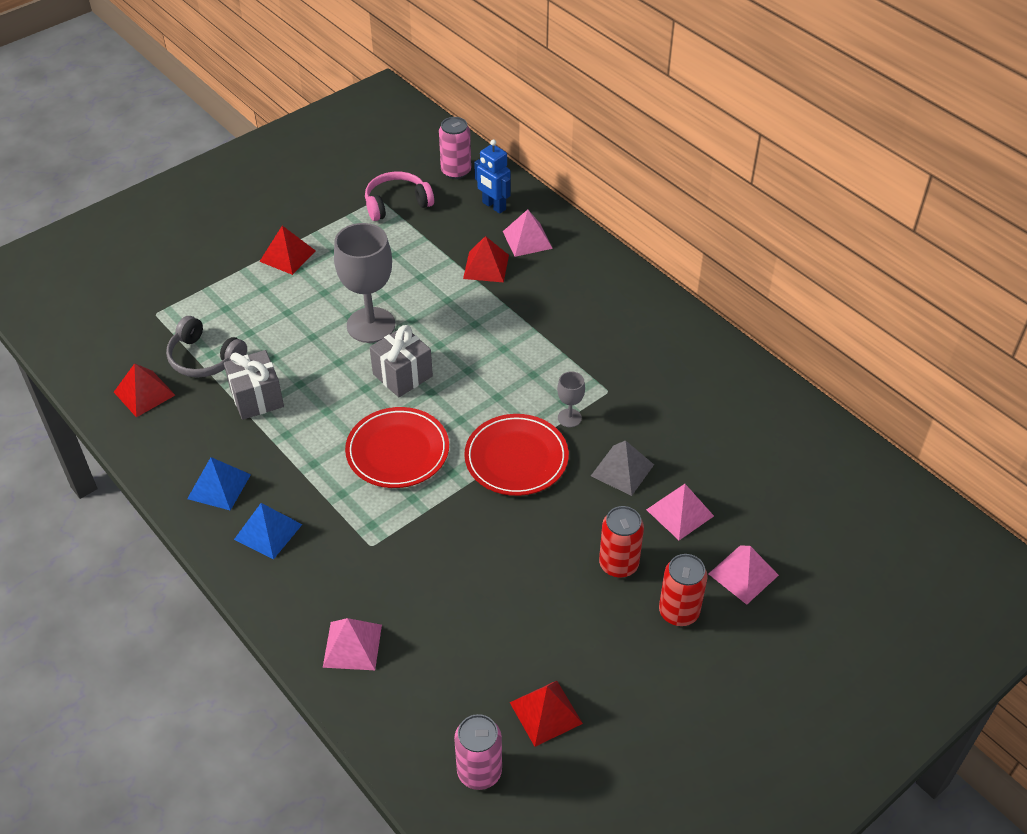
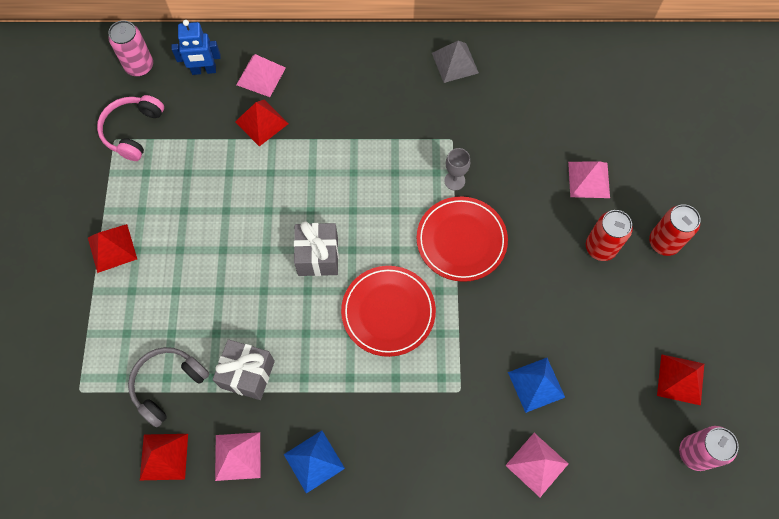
camera: 50 degrees left, 20 degrees up
(205, 358) = (168, 385): grey headphones -> grey headphones turned 150 degrees clockwise
(268, 532) = (388, 454): blue pyramid -> blue pyramid (536, 384)
(371, 325) = (247, 242): grey goblet -> none
(622, 470) = (526, 184): grey pyramid -> grey pyramid (455, 63)
(743, 574) = (664, 183): pink pyramid -> pink pyramid (237, 456)

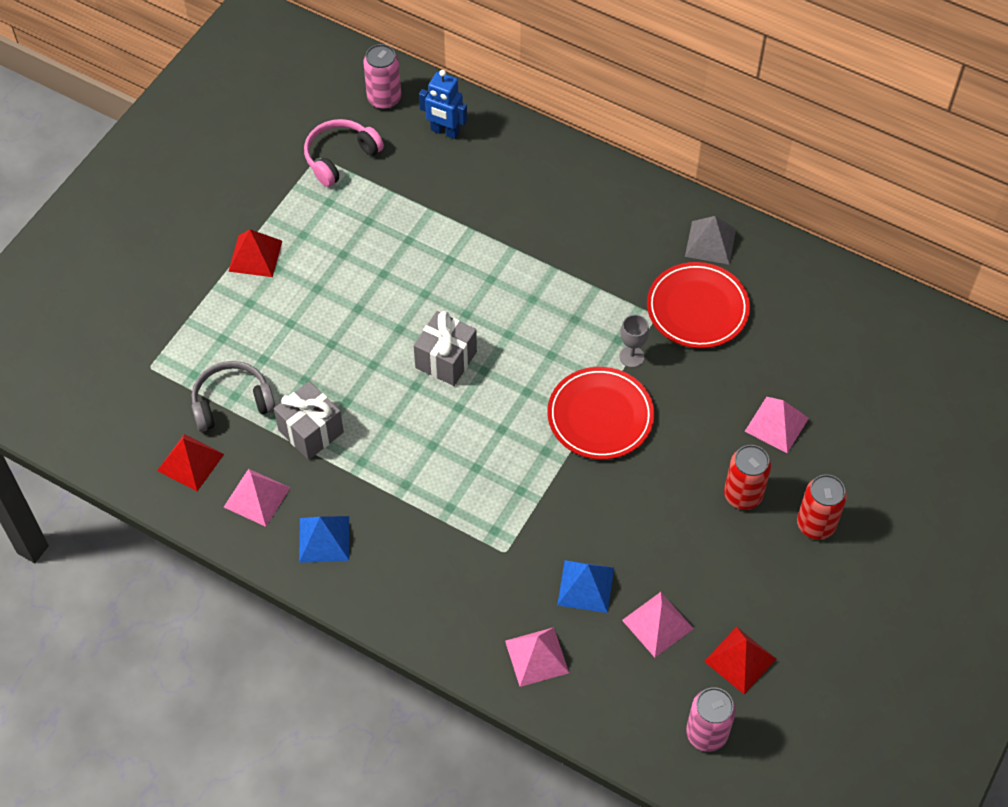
camera: 30 degrees right, 10 degrees down
(261, 76) = (498, 163): pink pyramid -> pink pyramid (657, 624)
(261, 122) = (471, 208): red pyramid -> none
(388, 312) = (482, 445): red plate -> red plate (697, 308)

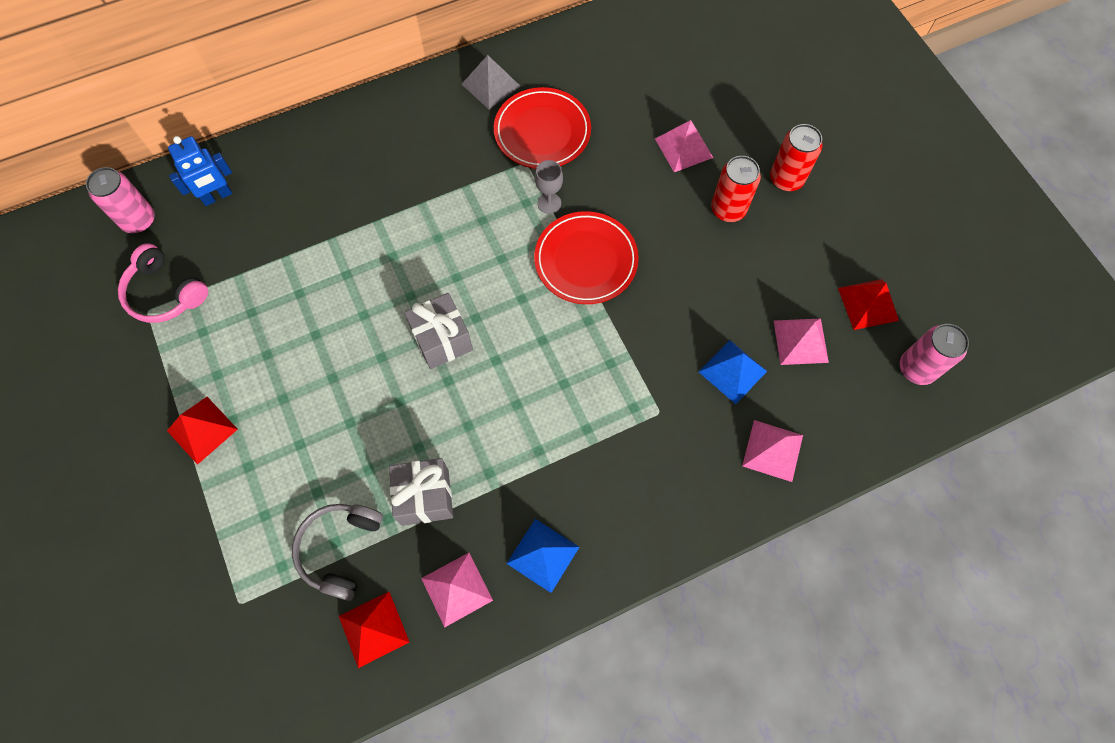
camera: 55 degrees left, 10 degrees up
(340, 157) = (165, 293): pink headphones -> pink headphones turned 45 degrees counterclockwise

